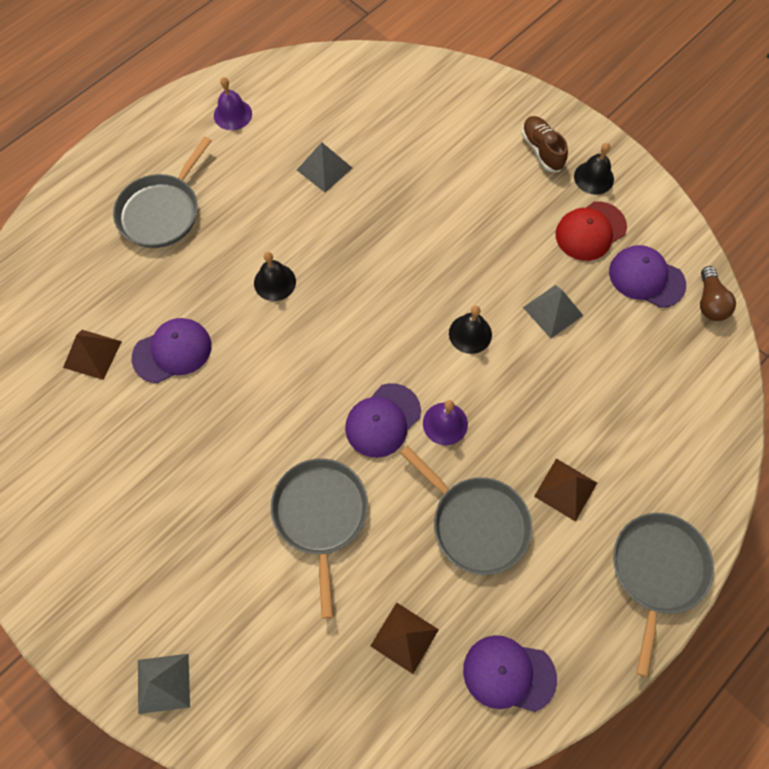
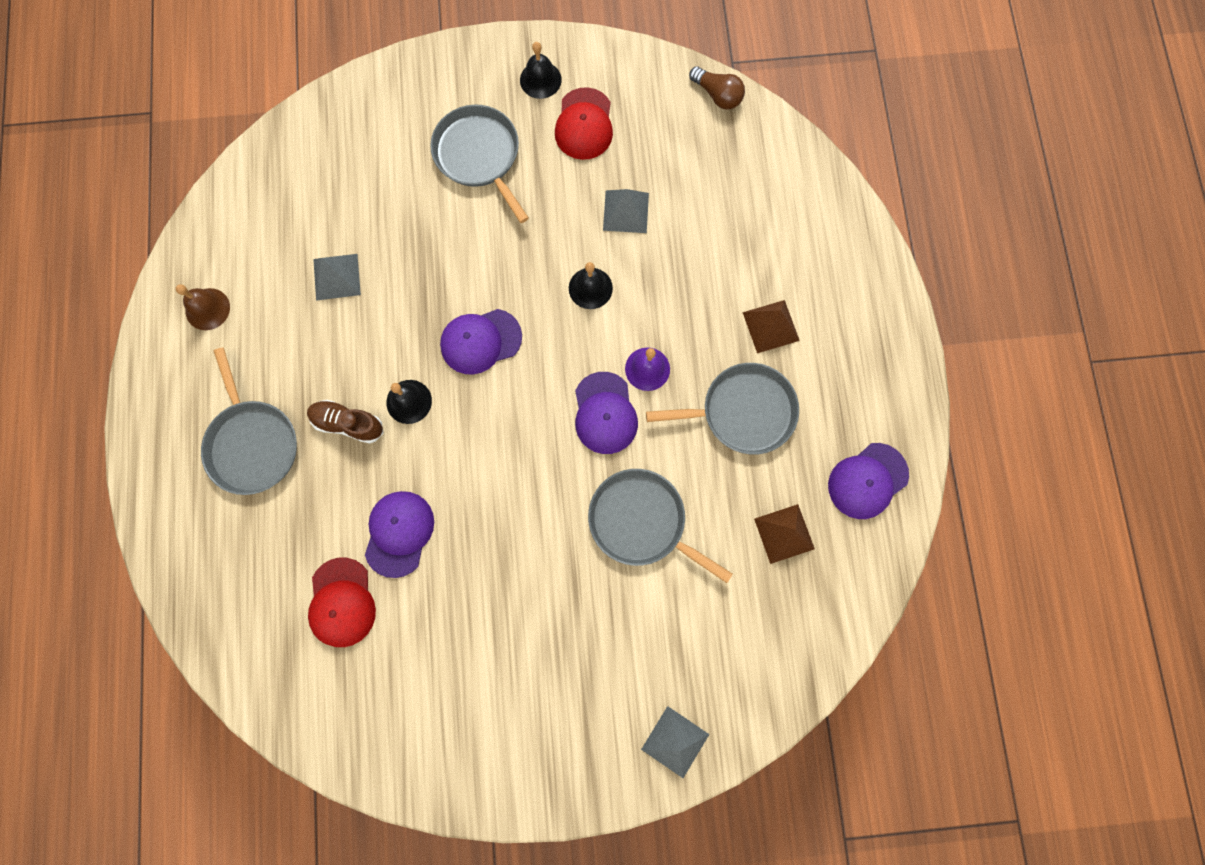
camera: 50 degrees left, 10 degrees up
(92, 354) = (342, 602): brown pyramid -> red cap
(232, 114) = (207, 309): purple bell -> brown bell
(542, 150) = (480, 95): brown shoe -> brown shoe (348, 423)
(646, 278) = (659, 121): purple cap -> purple cap (480, 341)
(657, 571) = (879, 316): grey pan -> grey pan (479, 156)

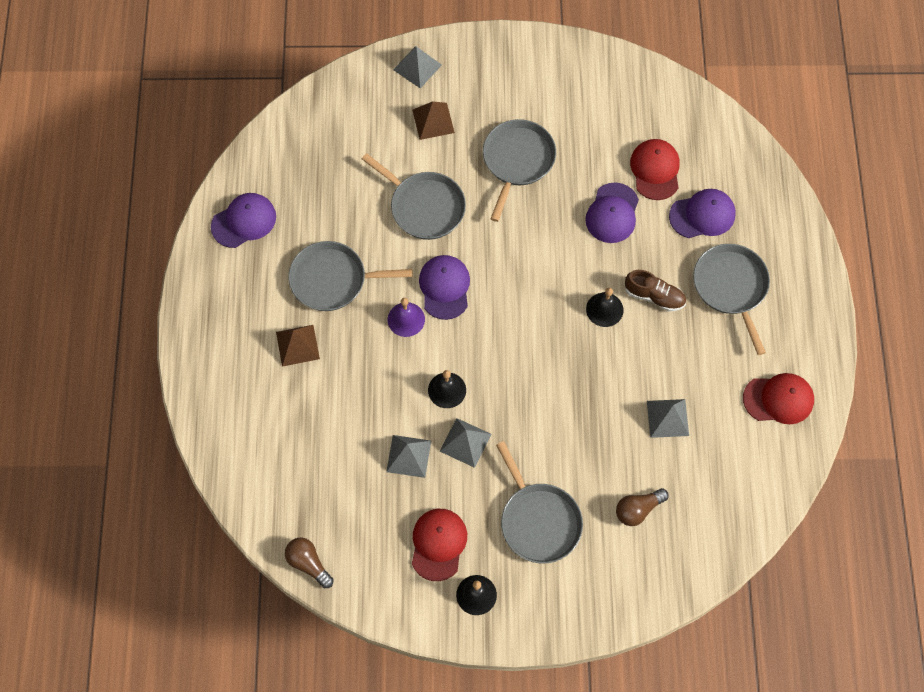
camera: 175 degrees left, 10 degrees down
(207, 309) = (778, 399): brown bell -> red cap
(372, 175) = (638, 510): none -> brown light bulb
(480, 341) = (543, 353): purple cap -> purple cap (702, 215)
(525, 600) = (517, 161): none -> grey pan
(564, 231) = (465, 442): none -> grey pyramid
(784, 533) = (316, 190): brown pyramid -> brown pyramid (433, 121)

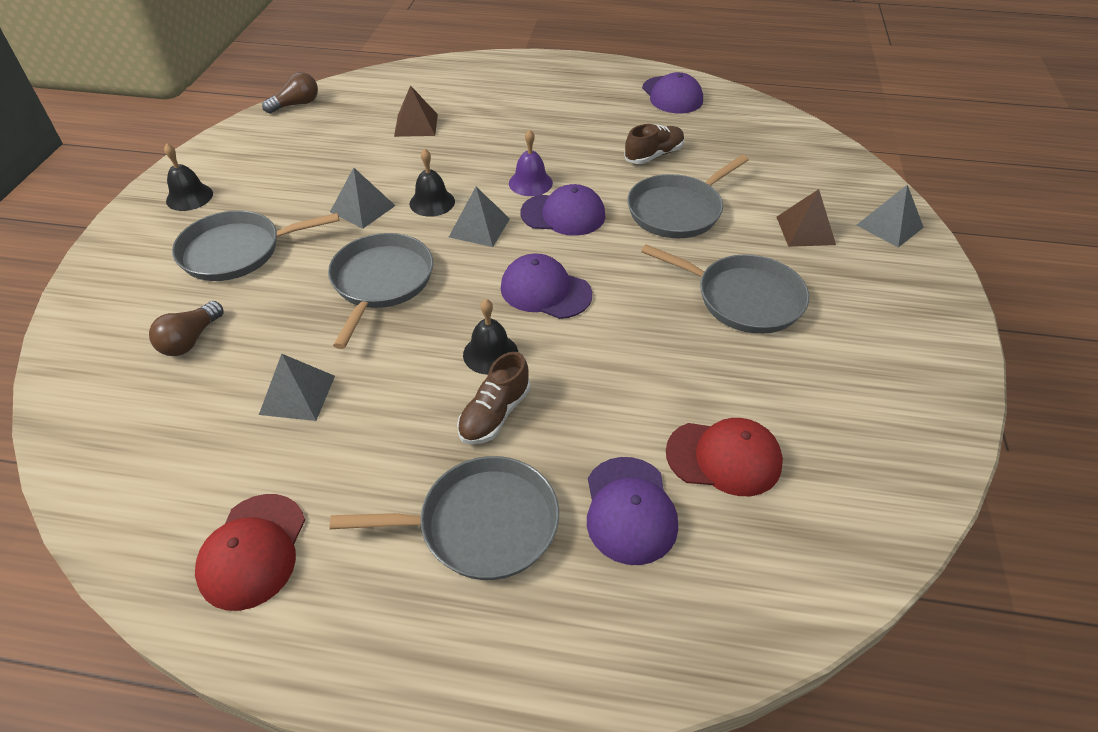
camera: 100 degrees right, 20 degrees down
(297, 345) = (523, 115): brown pyramid -> brown pyramid (416, 125)
(333, 280) = (592, 140): grey pan -> grey pan (381, 282)
(349, 229) = (654, 155): none -> brown shoe
(408, 456) = (368, 169): grey pyramid -> grey pyramid (479, 227)
(438, 544) = (261, 178): red cap -> none
(612, 213) = (647, 388): purple cap -> purple cap (545, 291)
(638, 510) = (190, 340): brown light bulb -> brown light bulb turned 135 degrees counterclockwise

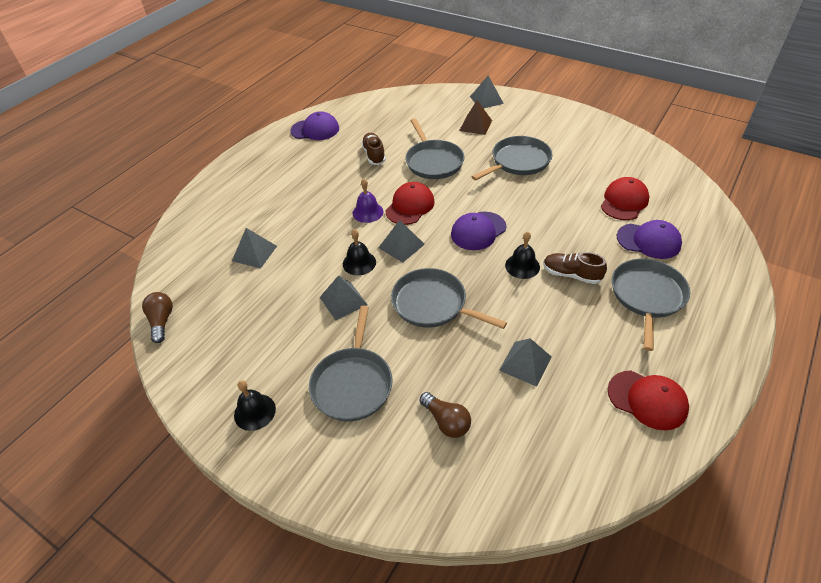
camera: 65 degrees left, 0 degrees up
(416, 125) = (254, 253): brown pyramid -> grey pyramid
(494, 414) = (571, 274): brown shoe -> brown shoe turned 150 degrees clockwise
(563, 214) = (410, 206): purple cap -> red cap

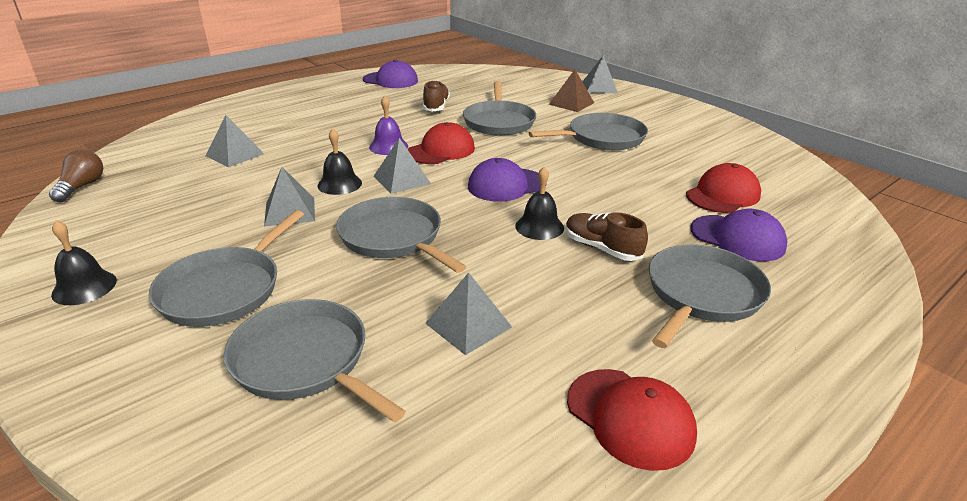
camera: 15 degrees right, 15 degrees down
(446, 421) = (305, 361): brown light bulb -> grey pan

